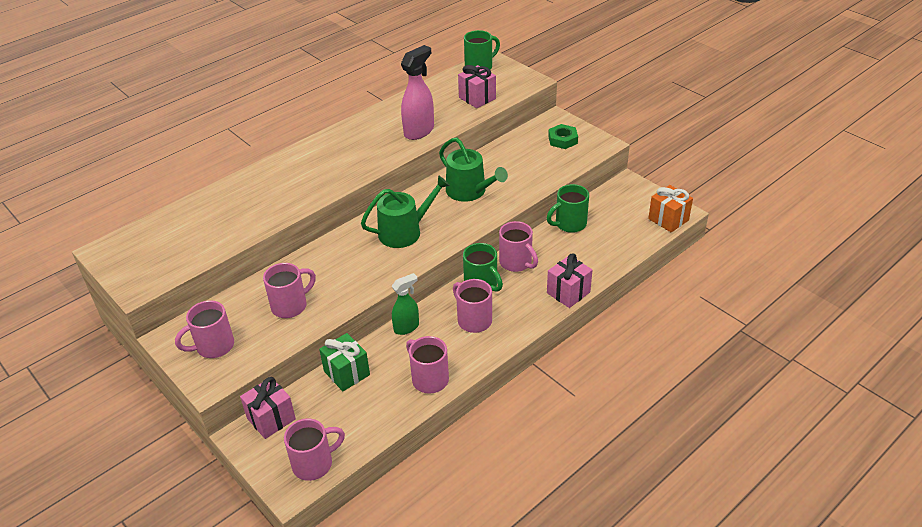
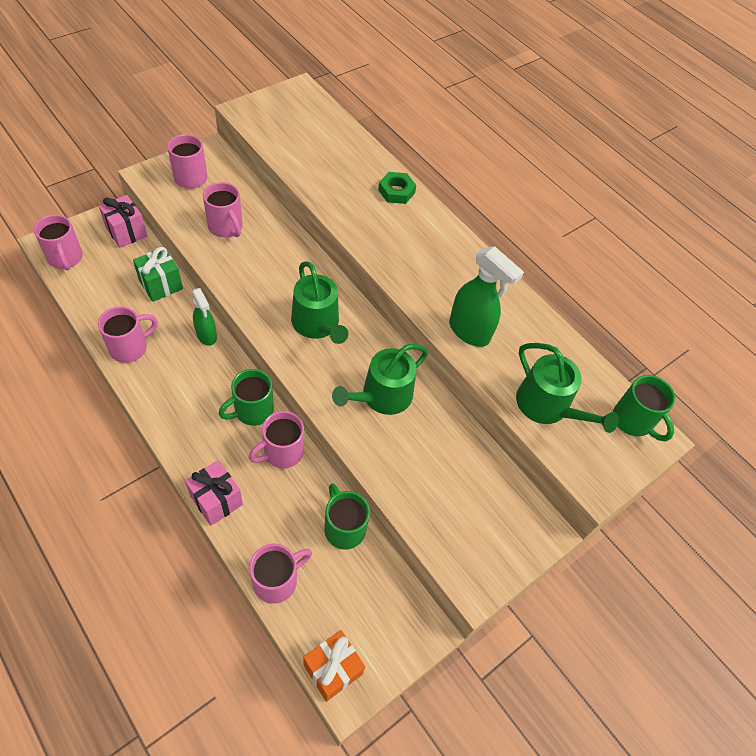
camera: 85 degrees right, 15 degrees up
(419, 131) = (469, 332): pink spray bottle -> green spray bottle
(473, 320) = (199, 395): pink mug -> pink mug (277, 580)
(477, 98) = (547, 406): pink gift -> green watering can
(562, 140) = (489, 530): green nut -> green nut (396, 191)

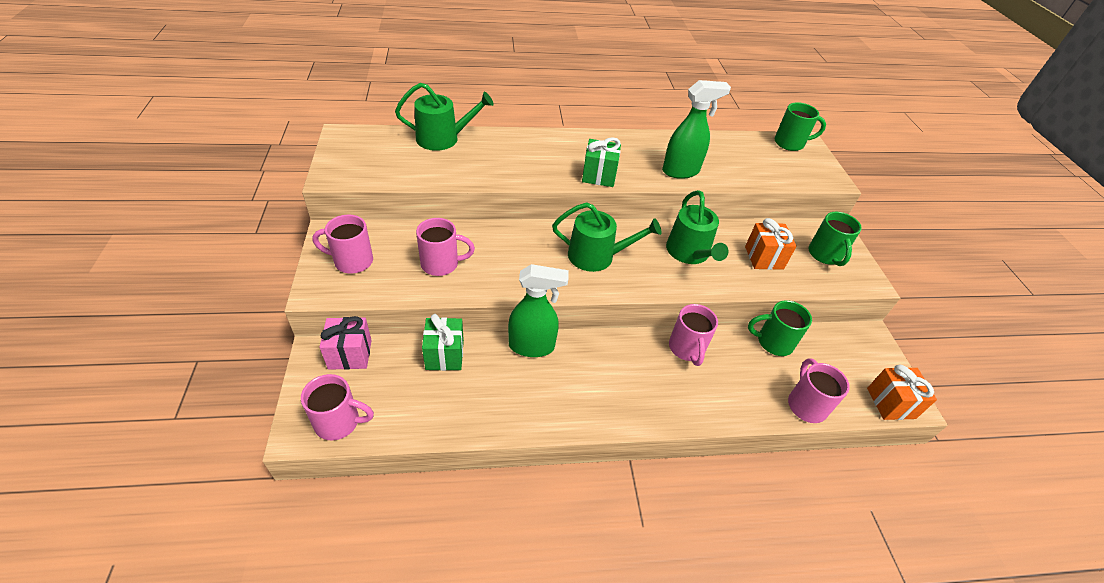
camera: 55 degrees left, 10 degrees down
(130, 347) = (505, 411): pink mug -> none
(206, 336) = (532, 346): green spray bottle -> green spray bottle, size x1.54
(216, 500) = (714, 413): pink gift -> none
(252, 411) = (634, 350): green mug -> green mug (825, 255)
(396, 191) = (516, 141): green nut -> none
(399, 270) = (599, 176): none -> green gift
(429, 466) = (764, 258): none -> orange gift
(547, 406) = (763, 169): green watering can -> green watering can (443, 138)

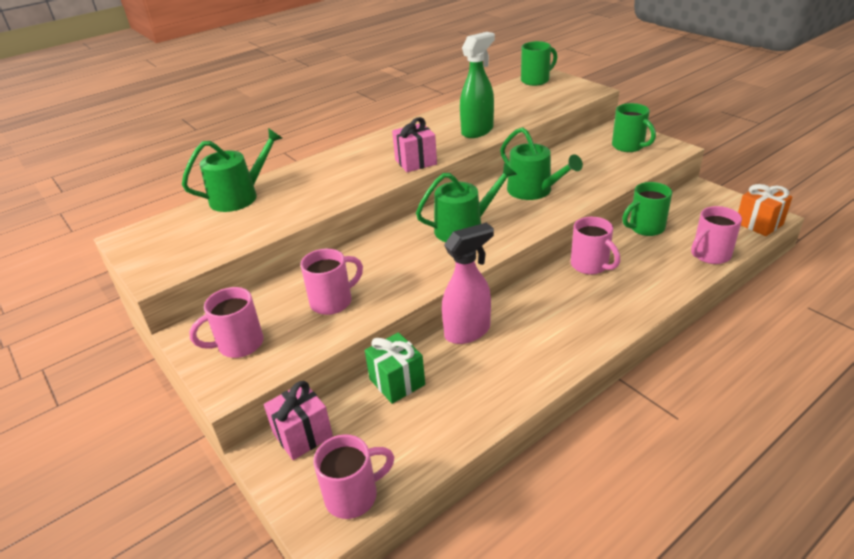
camera: 25 degrees left, 10 degrees down
(532, 346) = (468, 332): green spray bottle -> pink spray bottle
(599, 176) = (415, 162): green gift -> pink gift
(764, 258) = (590, 168): orange gift -> none
(806, 405) = (710, 255): pink mug -> pink mug turned 90 degrees counterclockwise

